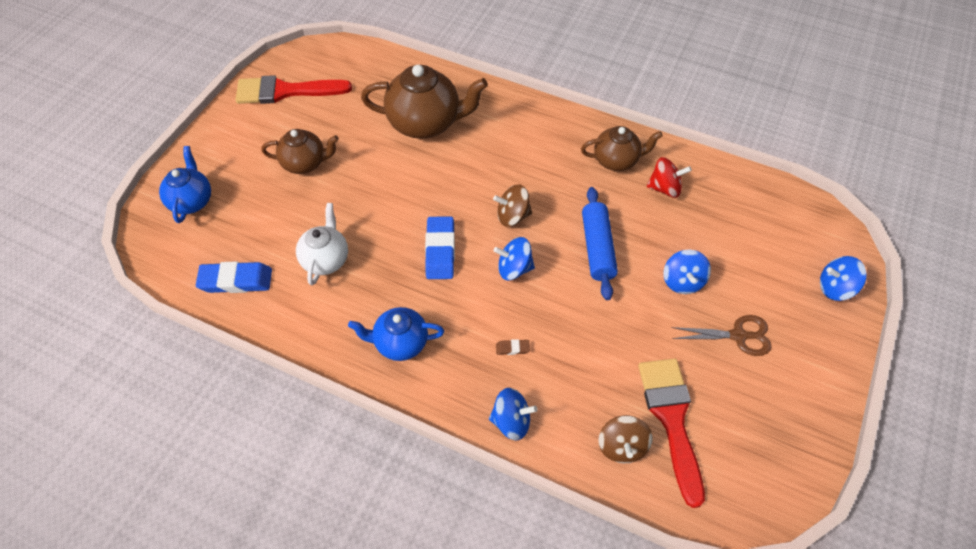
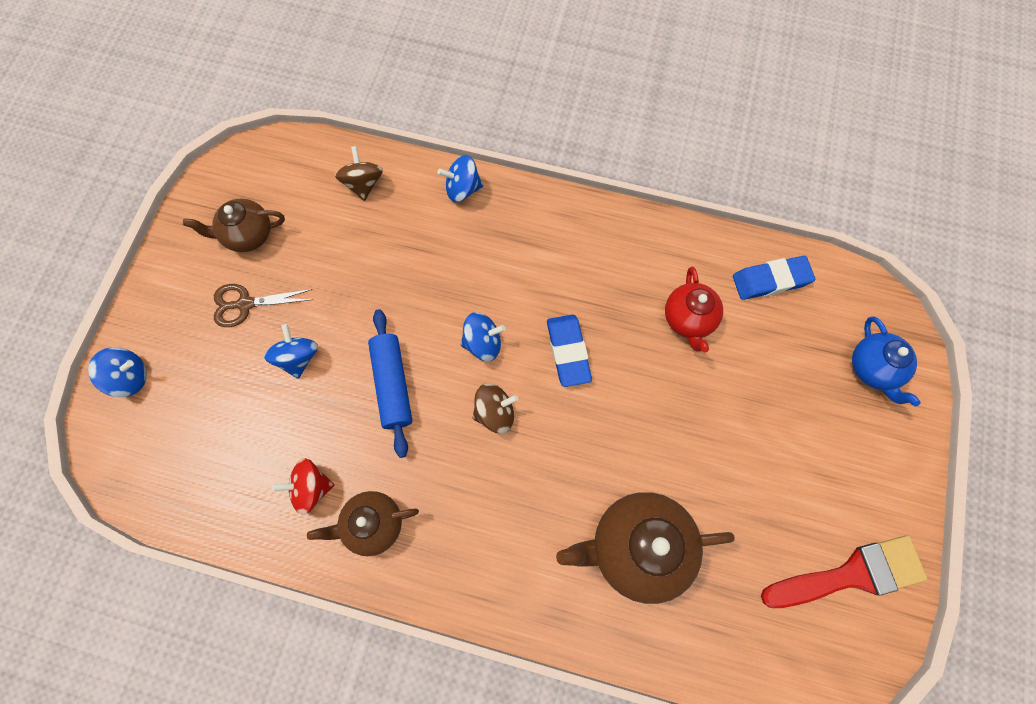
camera: 170 degrees right, 15 degrees up
(305, 163) = (767, 448): brown teapot -> brown teapot (248, 235)
(326, 259) = (688, 320): white teapot -> red teapot
(400, 343) = (581, 242): blue teapot -> none
(512, 348) = (471, 255): brown eraser -> none
(671, 419) = (318, 213): red brush -> none

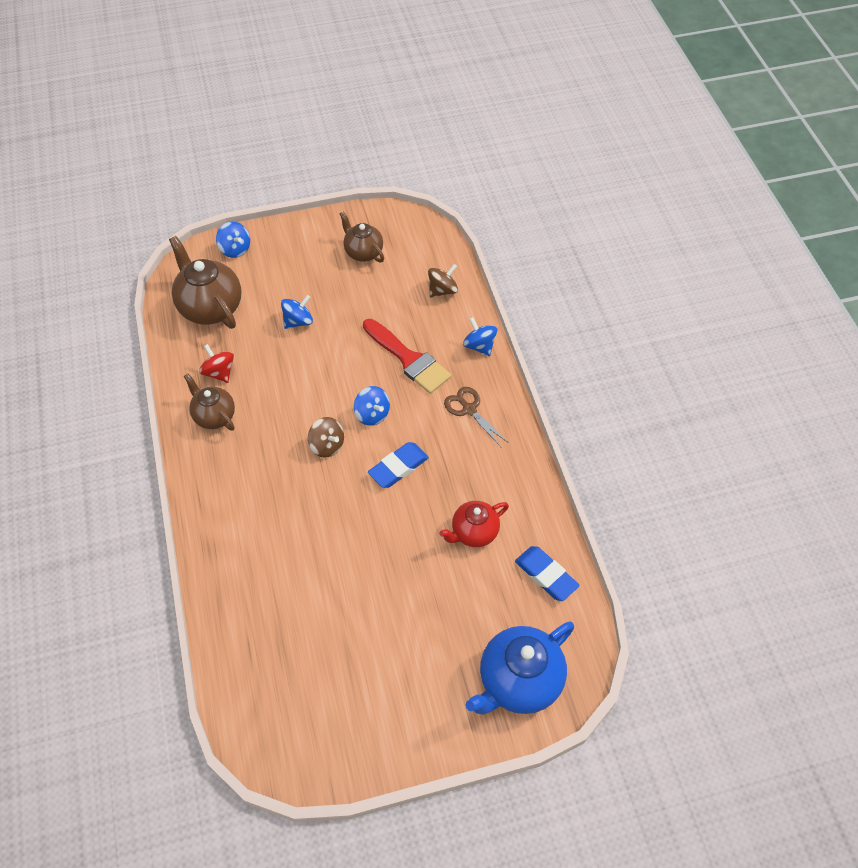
camera: 60 degrees right, 15 degrees down
(245, 304) = (316, 276): brown scissors -> brown scissors (469, 409)
(393, 385) = (311, 379): blue rolling pin -> none
(636, 547) = (281, 574): brown teapot -> brown teapot (210, 307)
(851, 574) = (340, 729): red brush -> red brush (408, 359)
(872, 369) = (518, 682): blue teapot -> blue teapot, size x1.64

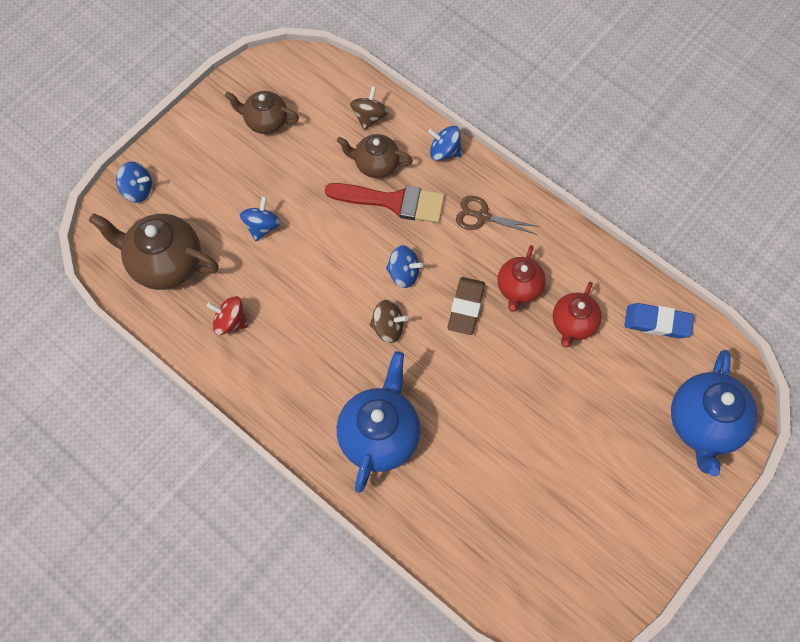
camera: 35 degrees left, 10 degrees up
(214, 416) = (262, 366): brown teapot -> brown teapot (375, 164)
(254, 518) = (379, 435): none -> blue teapot
(398, 467) = (465, 307): blue eraser -> brown eraser
(452, 479) = (518, 289): none -> red teapot

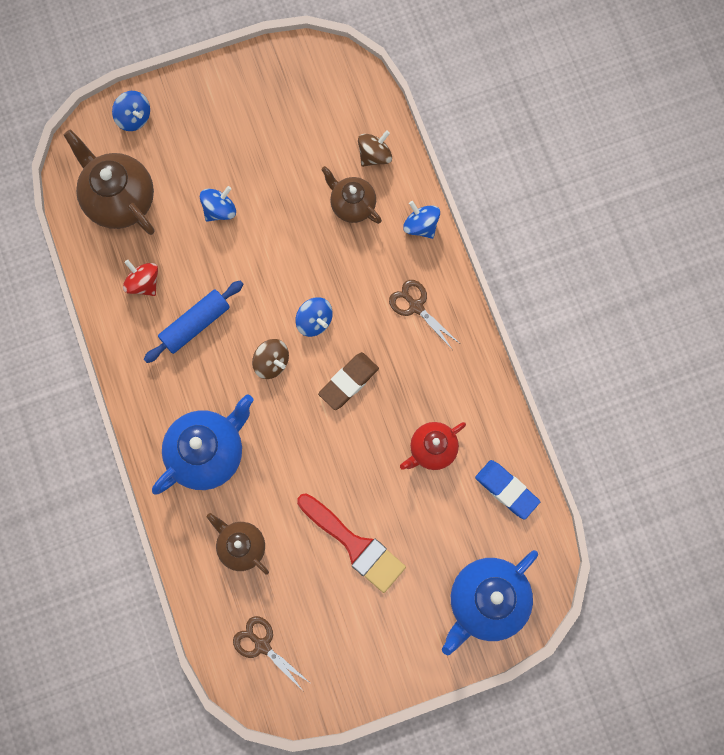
camera: 30 degrees right, 10 degrees up
(265, 121) = (280, 110): brown teapot -> brown teapot (241, 546)
(299, 332) = (195, 324): none -> blue rolling pin
(393, 202) = (346, 249): red brush -> red brush (355, 545)
(518, 289) = (405, 391): red teapot -> none
(538, 578) = (262, 645): none -> brown scissors

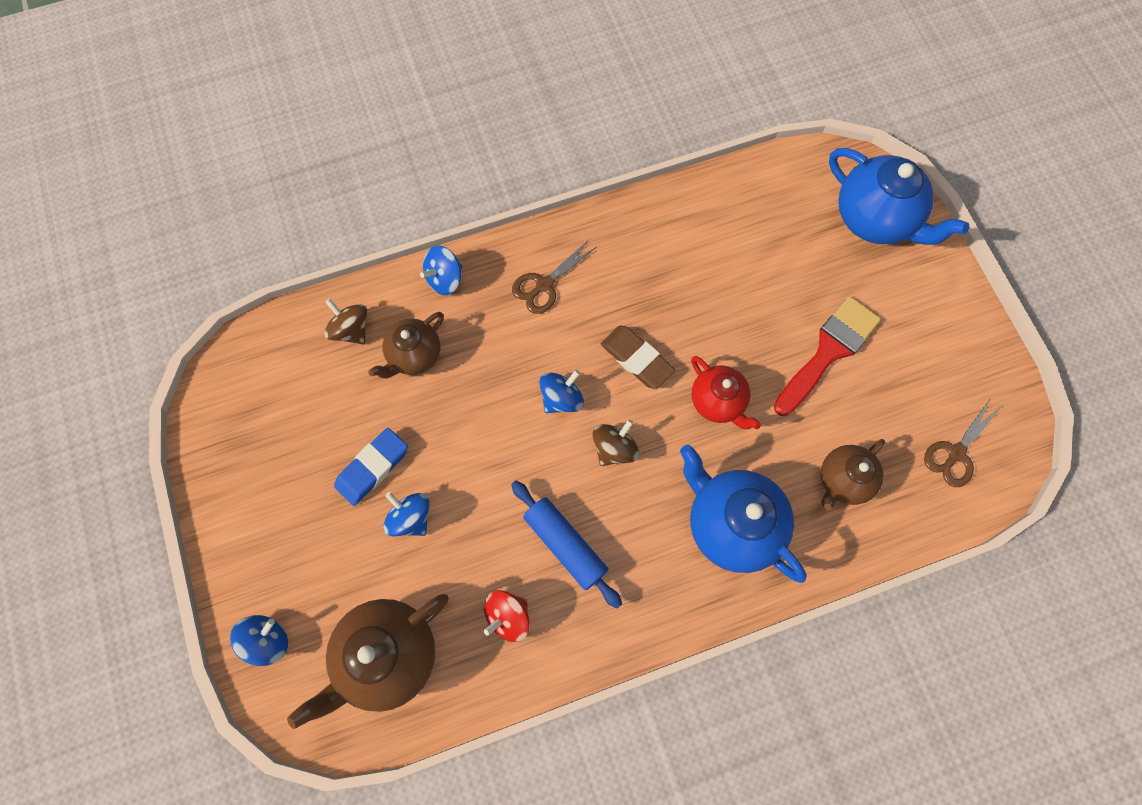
camera: 90 degrees left, 5 degrees down
(432, 449) = (712, 270): red teapot -> red teapot (718, 402)
(506, 490) = (753, 197): blue eraser -> blue eraser (373, 468)

